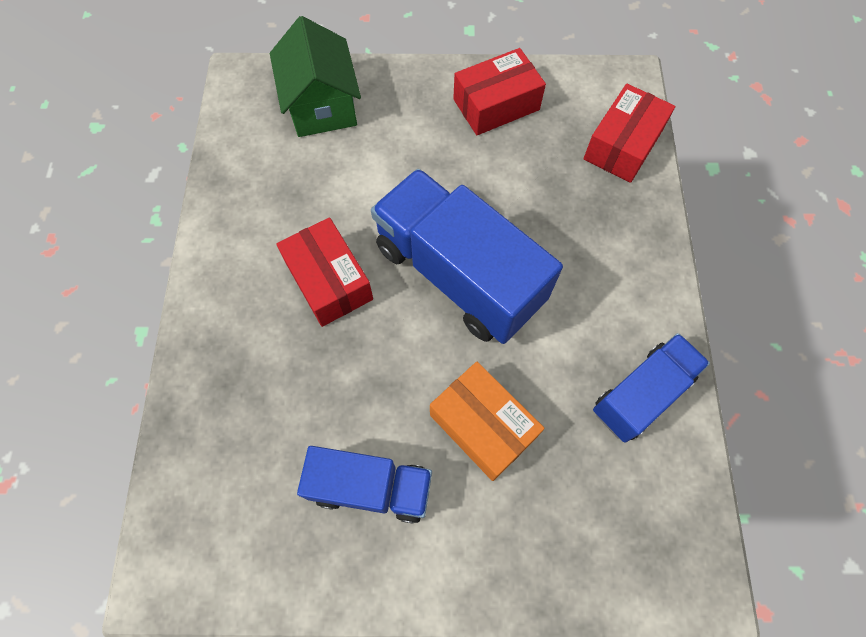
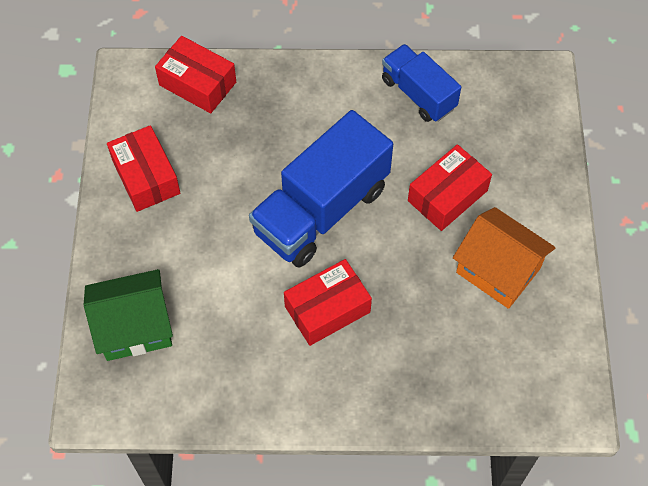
camera: 90 degrees left, 5 degrees down
(371, 487) = (498, 270): blue truck -> orange house
(482, 426) = (447, 196): orange box -> red box

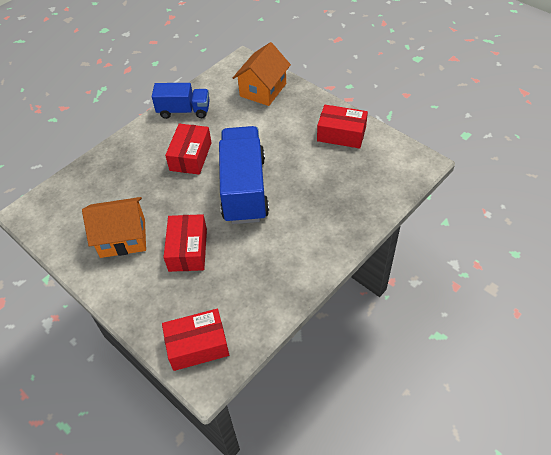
camera: 135 degrees right, 10 degrees down
(134, 327) = (263, 90): green house -> orange house
(197, 83) = (384, 188): red box -> red box (197, 345)
(418, 94) = (267, 289): blue truck -> blue truck (184, 111)

